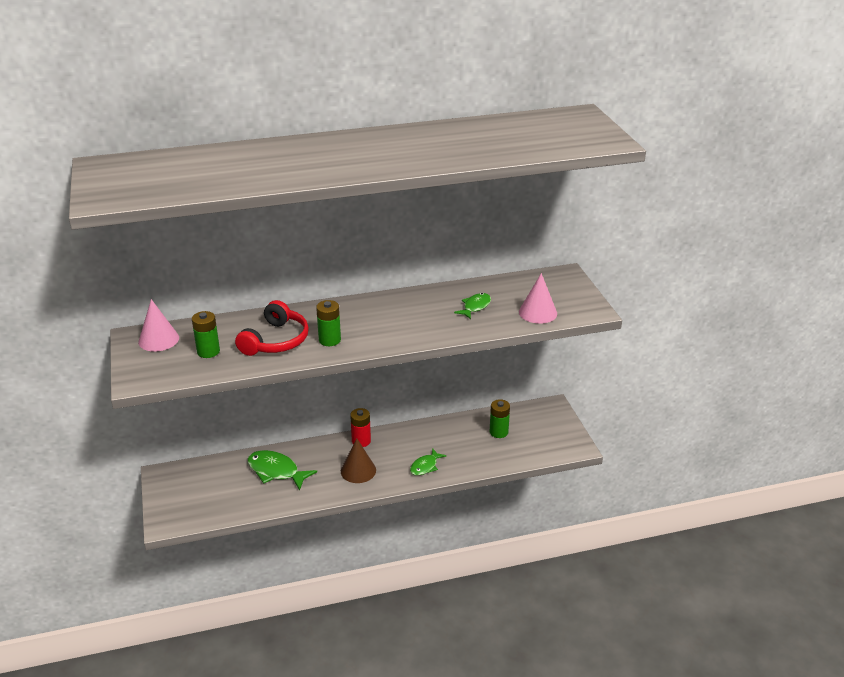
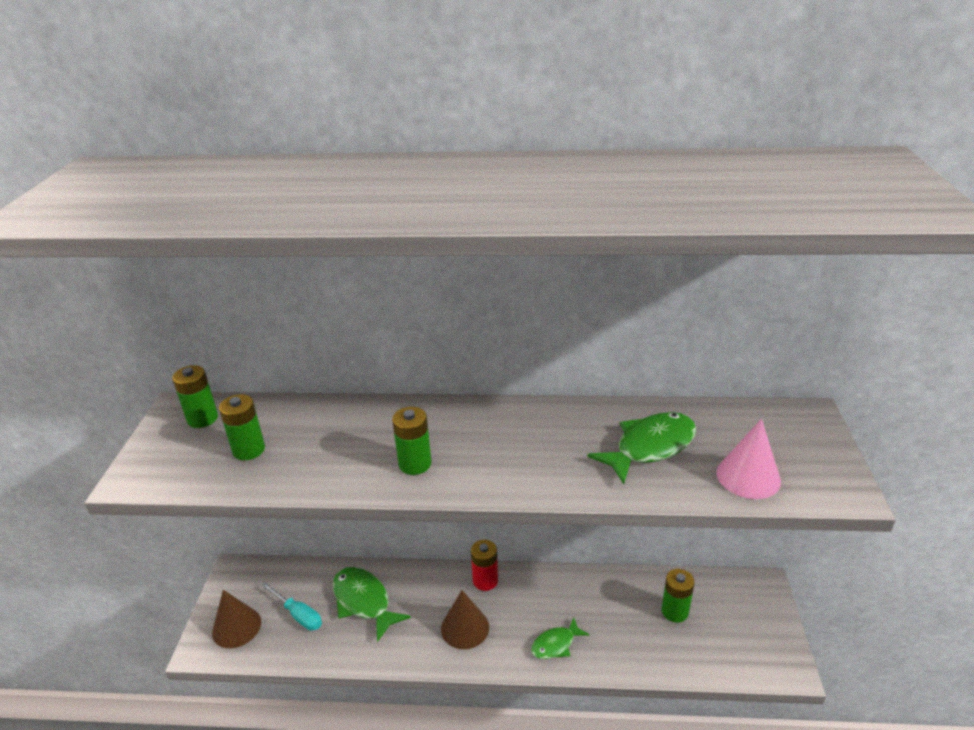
camera: 20 degrees right, 0 degrees up
(158, 339) = (202, 419): pink cone -> green battery
(185, 506) = (236, 627): none -> brown cone
(230, 489) = (298, 615): none -> turquoise screwdriver
(276, 341) = (343, 450): red headphones -> none
(475, 307) = (650, 447): green fish -> green fish, size x1.66

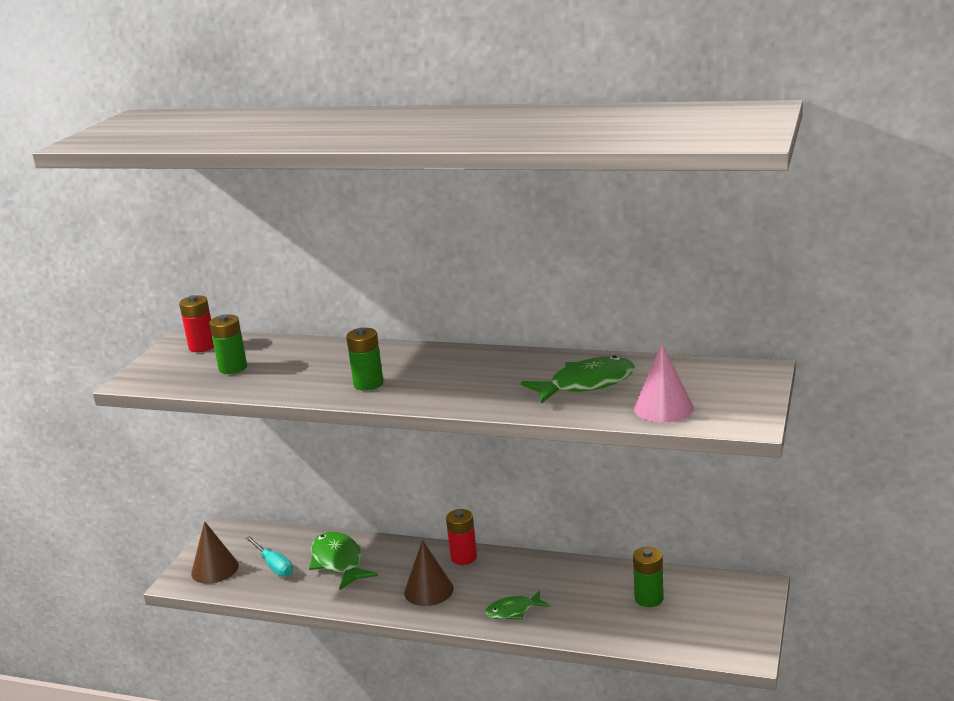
camera: 15 degrees right, 10 degrees down
(202, 419) = (202, 347): green battery -> red battery

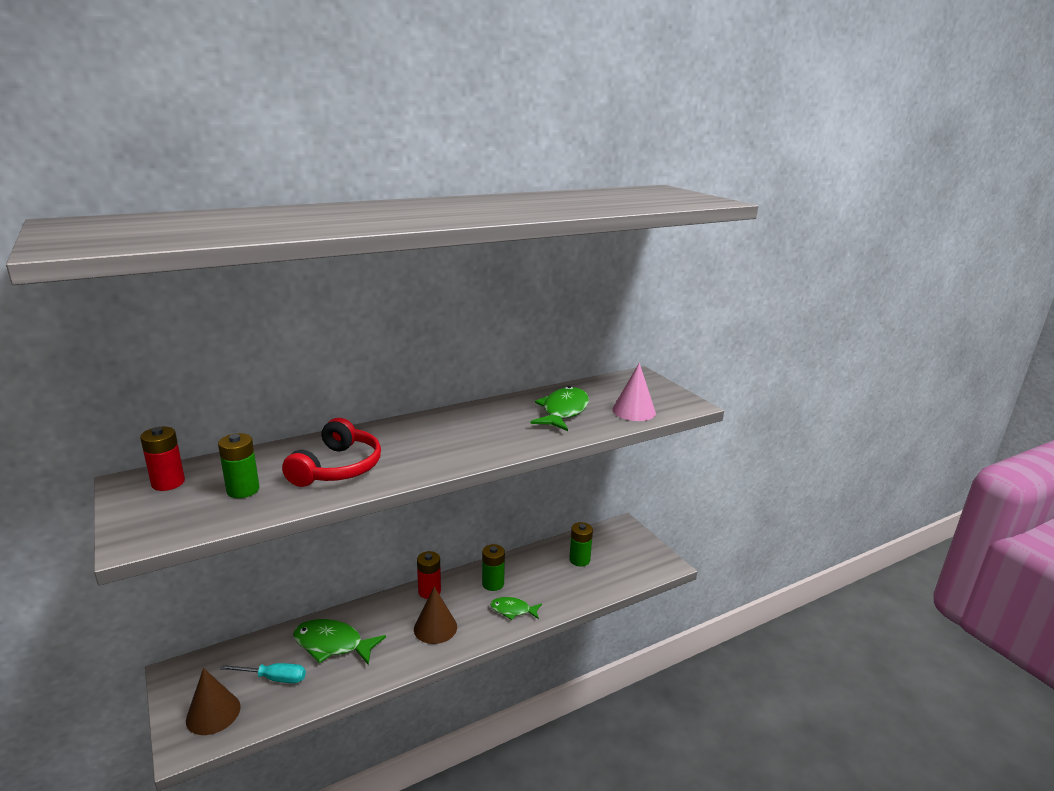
camera: 50 degrees left, 0 degrees up
(314, 372) = (337, 468): none -> red headphones
(368, 384) = (405, 460): green battery -> green battery (493, 584)
(513, 611) = (513, 610): green fish -> green fish turned 75 degrees clockwise

